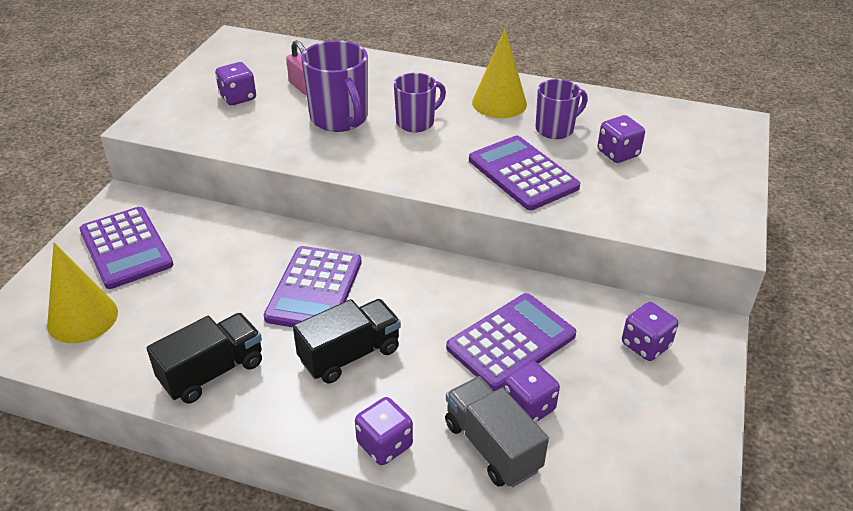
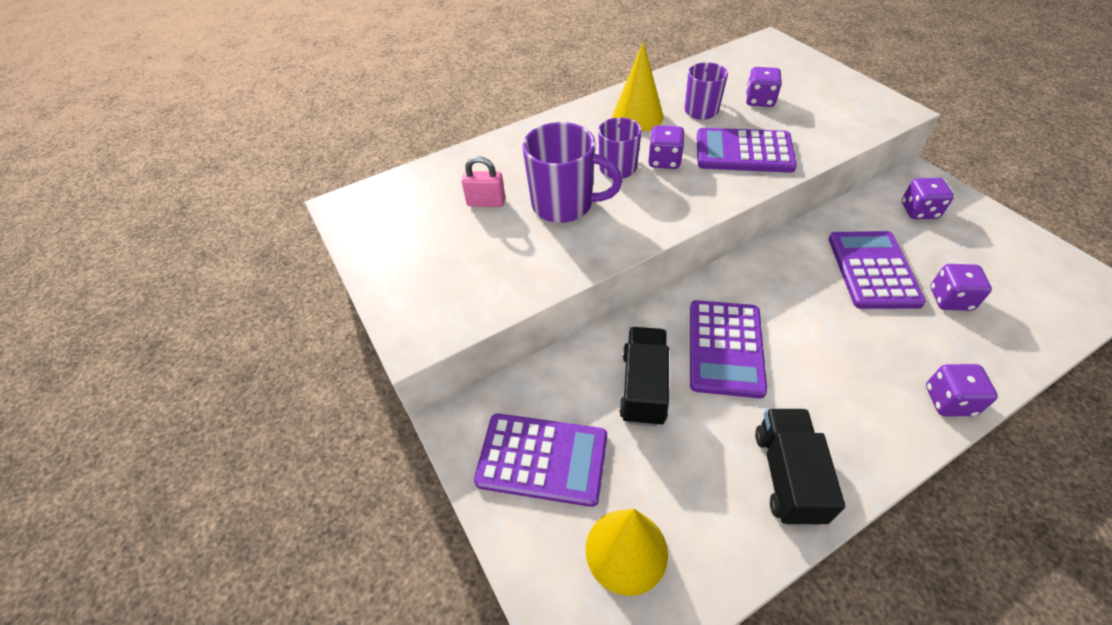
camera: 45 degrees left, 10 degrees up
(238, 97) = (451, 250): purple dice -> purple dice (664, 161)
(315, 289) = (725, 348): purple calculator -> purple calculator turned 45 degrees clockwise
(350, 355) = (827, 368): black truck -> black truck (643, 387)
(492, 446) = (982, 340): grey truck -> none

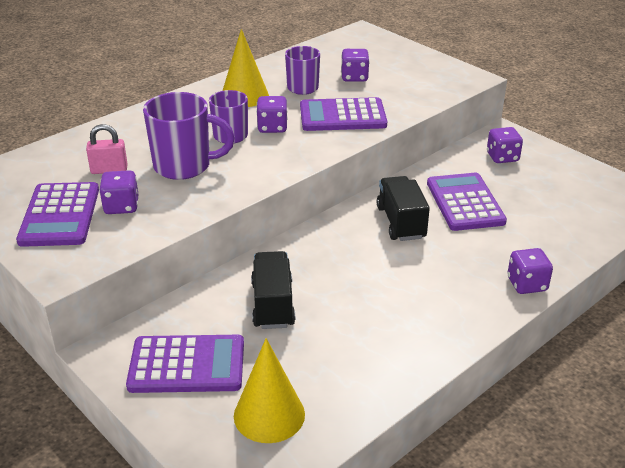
camera: 15 degrees left, 15 degrees down
(725, 348) = (342, 269): purple calculator -> purple calculator (60, 215)
(787, 475) = (400, 348): black truck -> black truck (401, 222)
(950, 299) = (527, 217): purple dice -> purple dice (121, 206)

